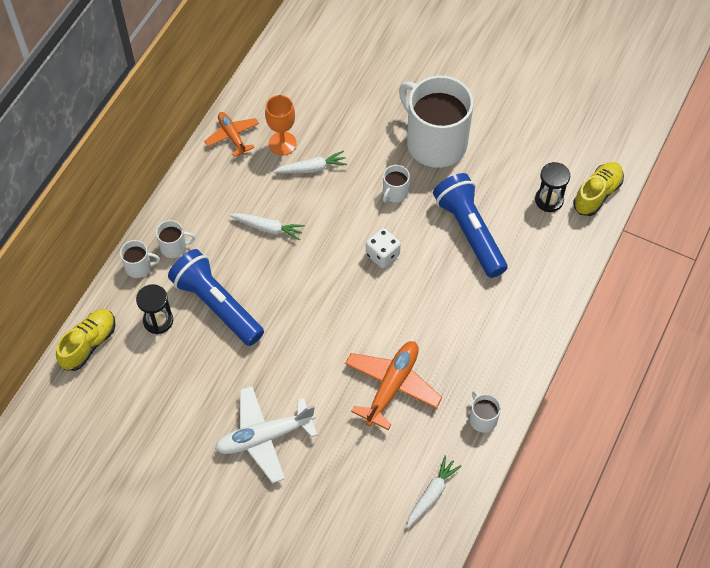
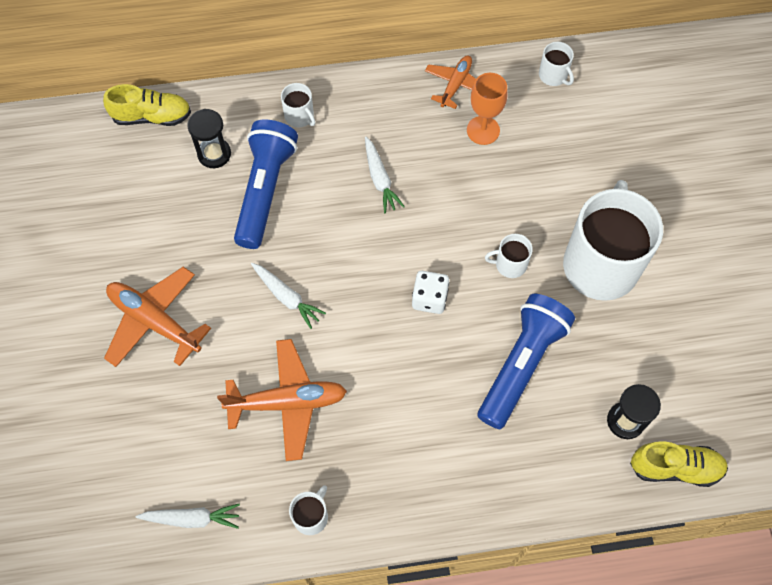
camera: 55 degrees right, 5 degrees up
(139, 267) = (258, 103): white mug -> white mug (553, 75)
(264, 437) = (155, 321): white plane -> orange plane
(311, 168) = (476, 173): white carrot -> white carrot (287, 297)

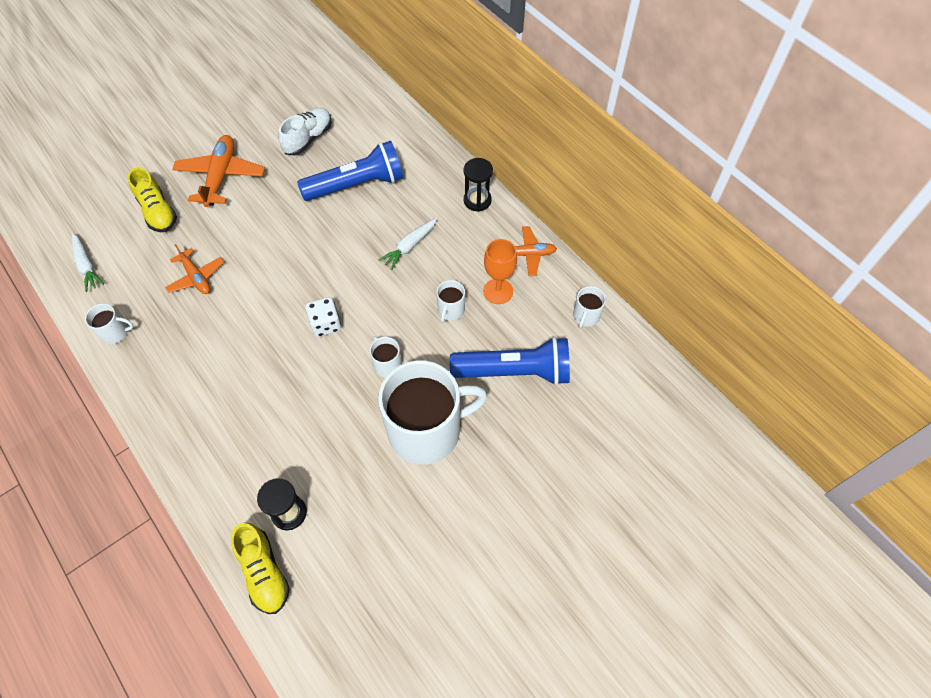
camera: 60 degrees right, 5 degrees down
(152, 116) = (376, 98): yellow shoe -> yellow shoe (158, 212)
(162, 209) = (308, 139): none -> white shoe
(214, 154) = (368, 144): black hourglass -> black hourglass (477, 200)
(287, 297) = (278, 237): white carrot -> none
(287, 402) = (196, 277): orange plane -> orange plane, size x0.62
(299, 116) = (431, 175): white mug -> white mug (450, 310)
(522, 364) = (302, 413): blue flashlight -> blue flashlight (514, 372)

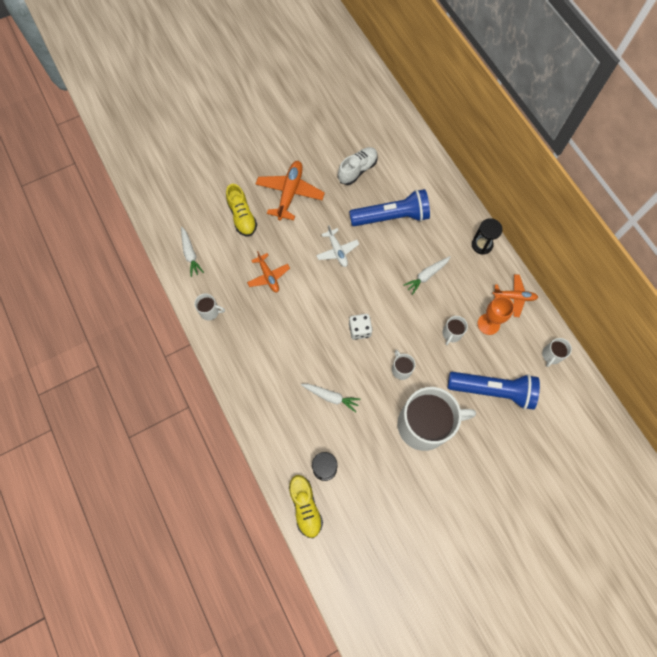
camera: 10 degrees right, 10 degrees up
(288, 234) = (337, 251): none -> white plane
(291, 415) = (331, 397): none -> white carrot

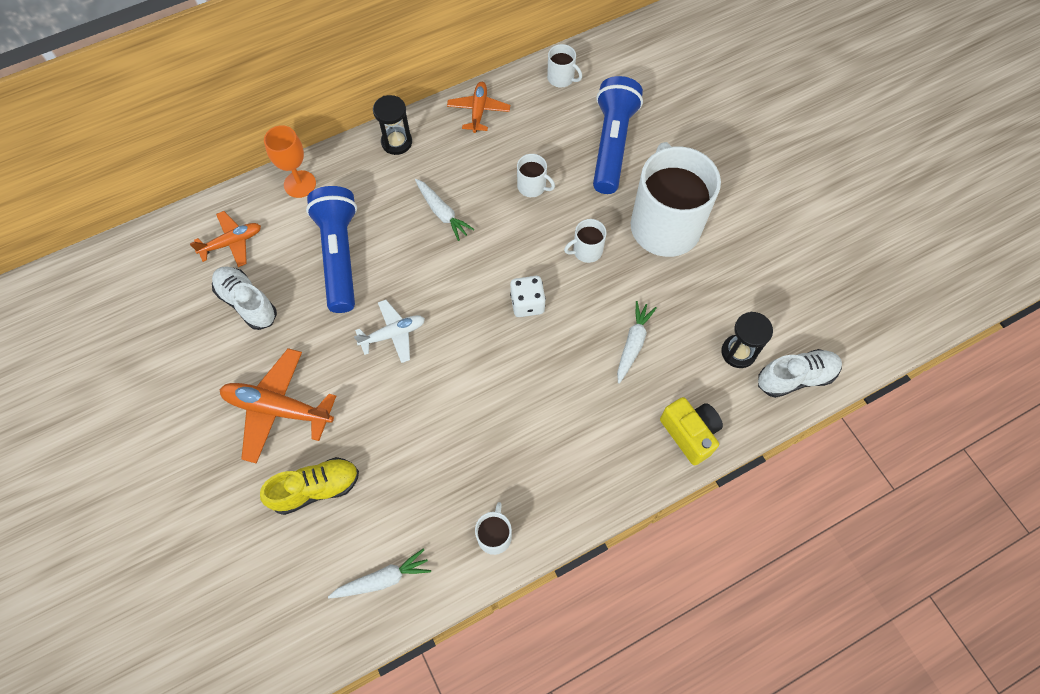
camera: 90 degrees left, 5 degrees down
(267, 430) = (690, 433): none -> yellow camera
(268, 276) = (432, 440): orange plane -> orange plane (232, 242)
(305, 507) = (795, 377): yellow shoe -> white shoe
(488, 324) = (518, 143): orange goblet -> orange goblet (300, 184)

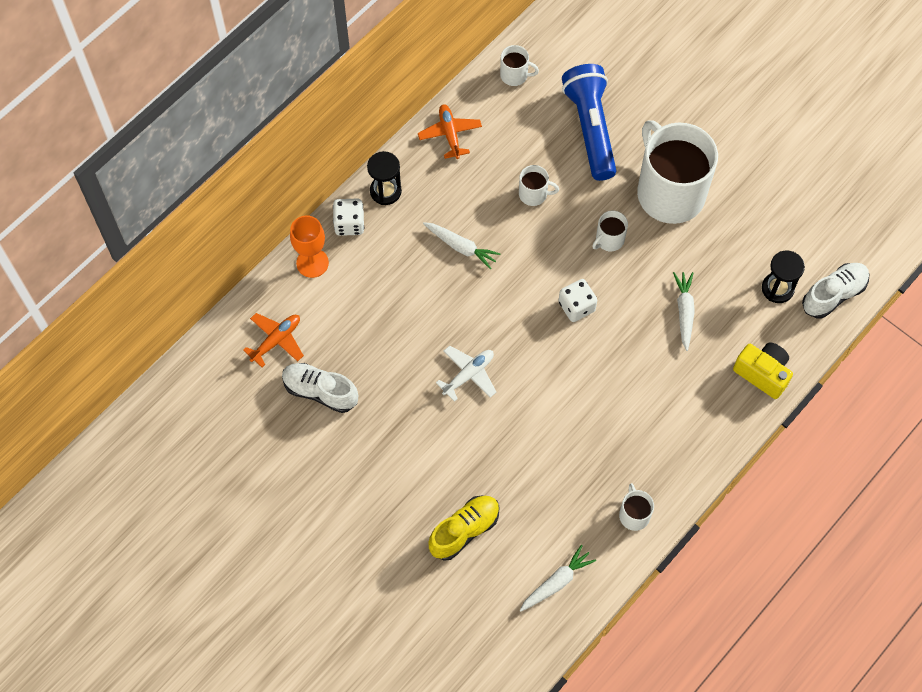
camera: 20 degrees left, 0 degrees up
(278, 409) = (397, 475): orange plane -> none
(340, 255) = (384, 319): blue flashlight -> none
(350, 160) = (349, 224): none -> white dice

